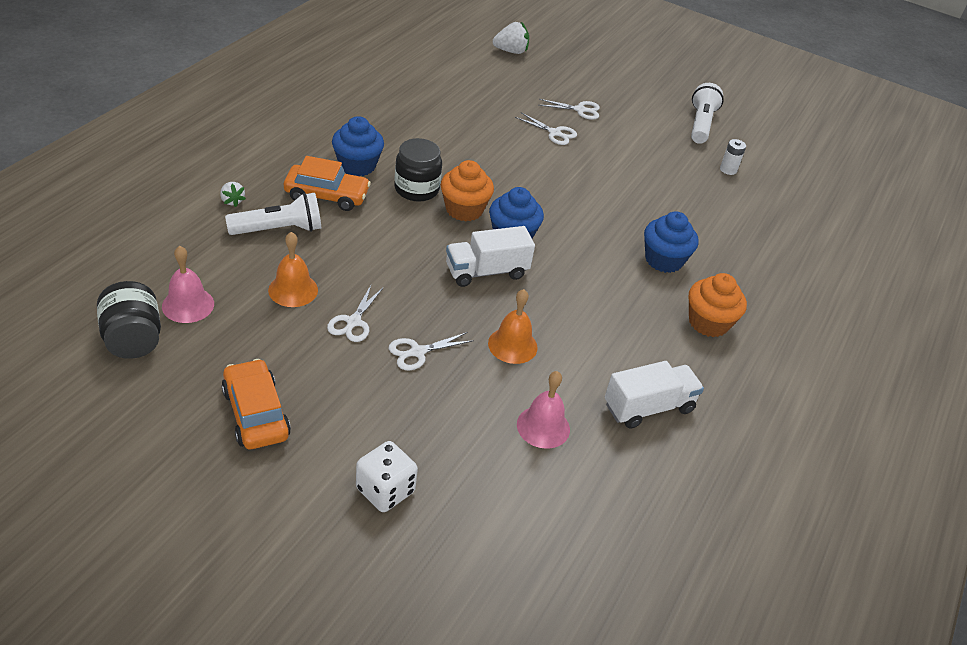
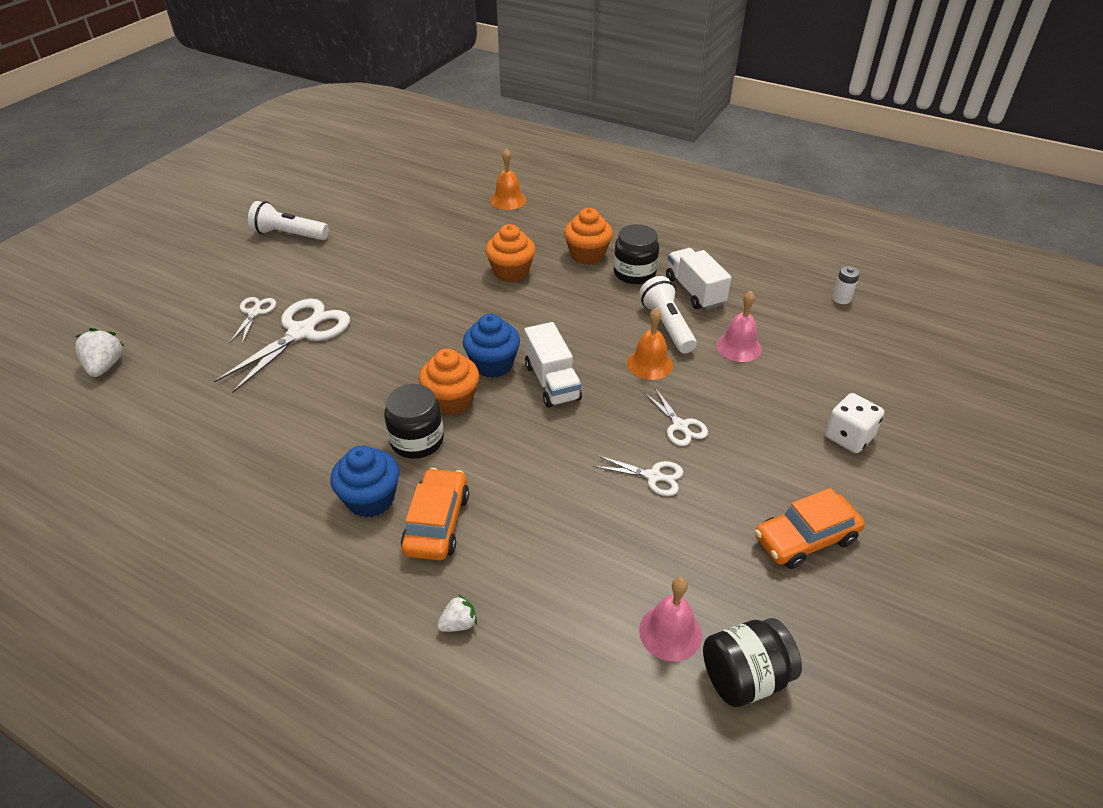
camera: 85 degrees left, 0 degrees up
(279, 229) = (511, 562): white flashlight -> white flashlight (667, 325)
(293, 290) = (617, 533): orange bell -> orange bell (508, 200)
(555, 133) = (302, 332): white scissors -> white scissors, size x1.95
(663, 260) = (511, 272): blue cupcake -> orange cupcake
(678, 358) = (634, 273): none -> black jar
(728, 170) = (369, 226): white battery -> white battery (841, 298)

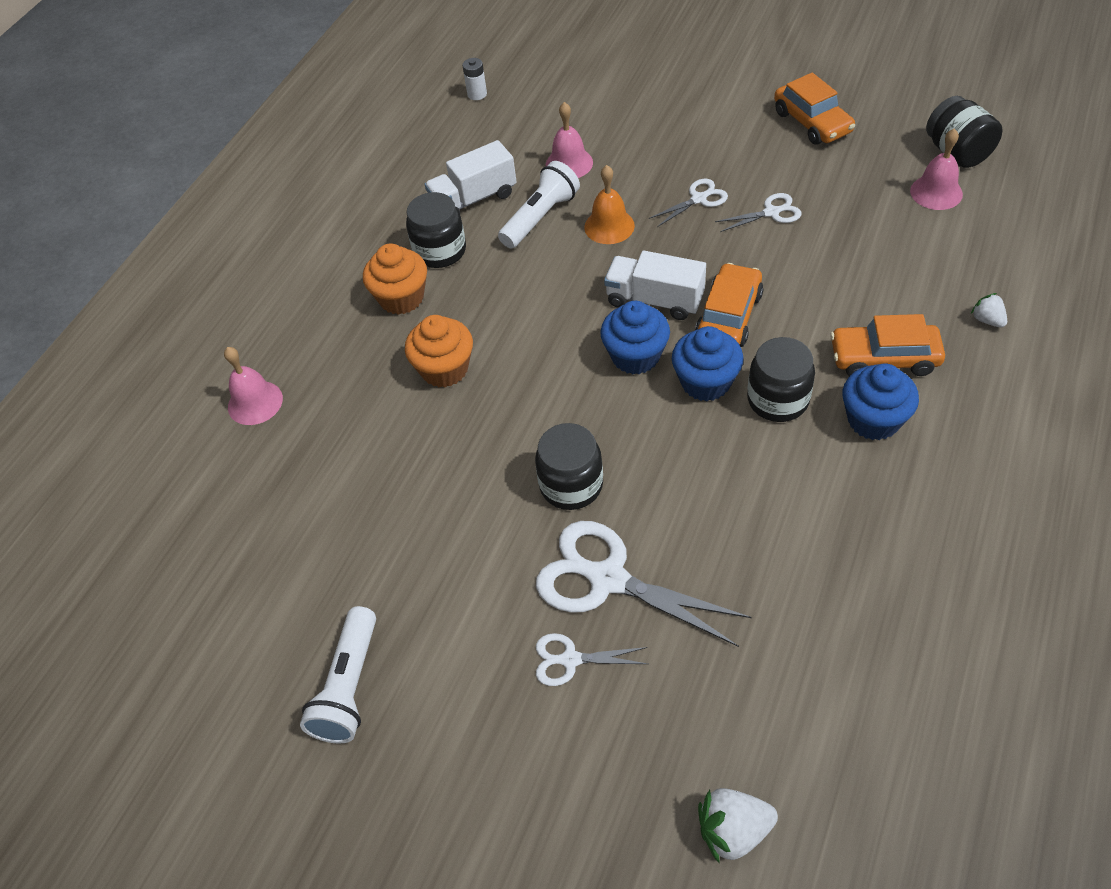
camera: 90 degrees left, 10 degrees up
(384, 322) = (571, 485): none -> black jar
(451, 400) = (705, 382): orange cupcake -> blue cupcake
(508, 200) = (255, 402): orange bell -> pink bell
(520, 424) = (728, 316): none -> orange car
(552, 382) = (654, 300): white truck -> white truck turned 135 degrees counterclockwise
(653, 476) = (771, 212): white scissors -> white scissors turned 60 degrees clockwise
(667, 325) = (540, 217): white flashlight -> white flashlight turned 150 degrees clockwise
(848, 437) = (685, 96): white dice -> none

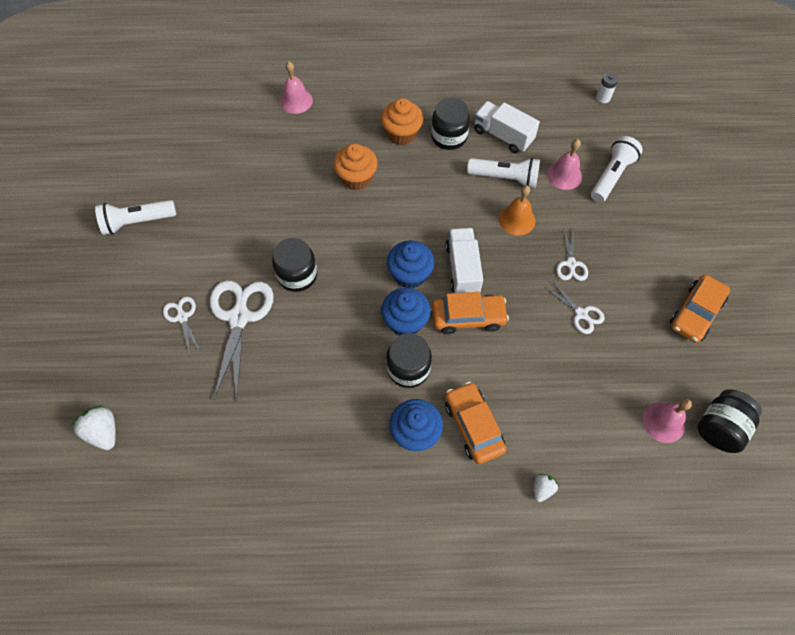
camera: 60 degrees right, 10 degrees up
(595, 125) = (611, 176): none -> white flashlight
(699, 199) = (571, 264): white scissors -> white scissors turned 60 degrees clockwise

